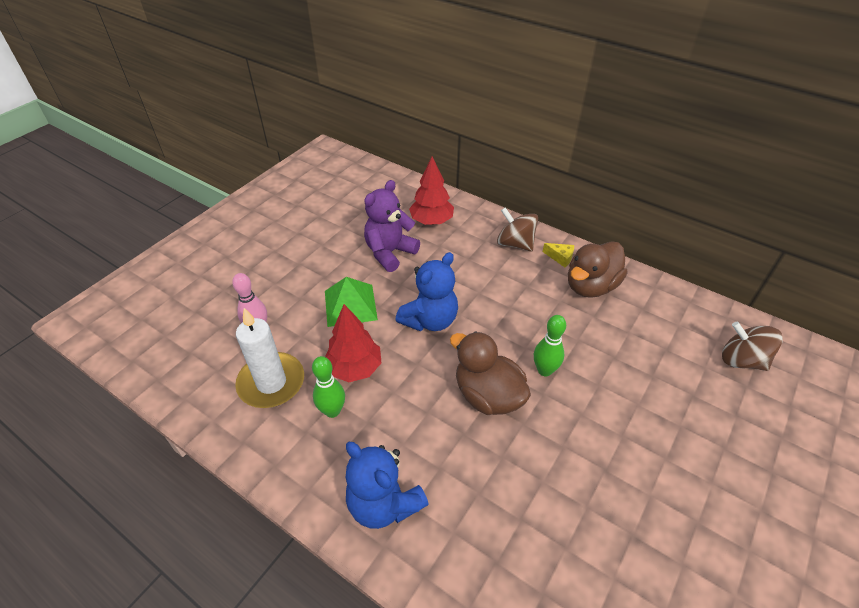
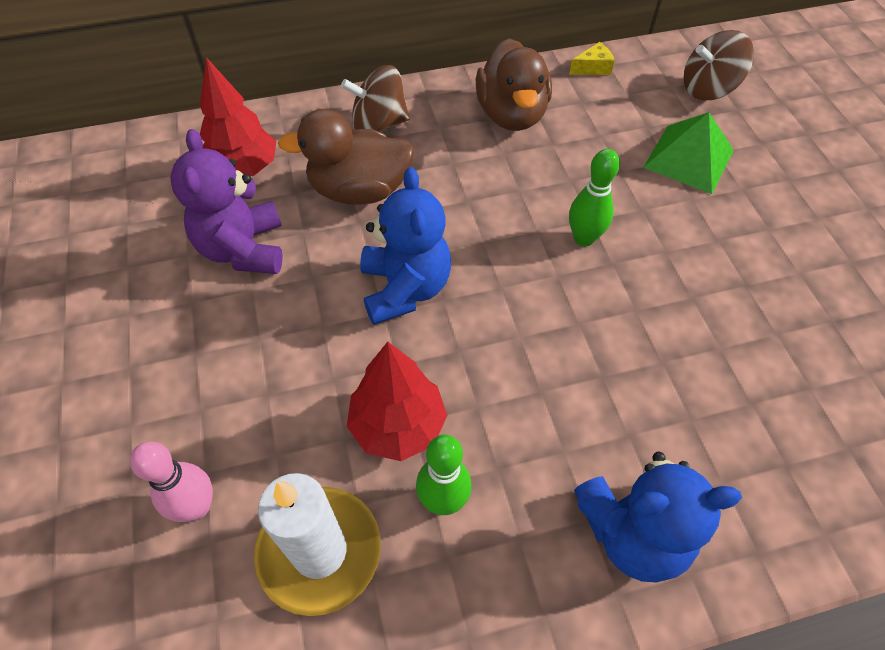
camera: 50 degrees left, 10 degrees up
(350, 305) = (284, 356): green pyramid -> green pyramid (688, 158)
(487, 395) = (570, 314): brown duck -> brown duck (359, 190)
(560, 258) = (445, 105): yellow cheese -> yellow cheese (593, 68)

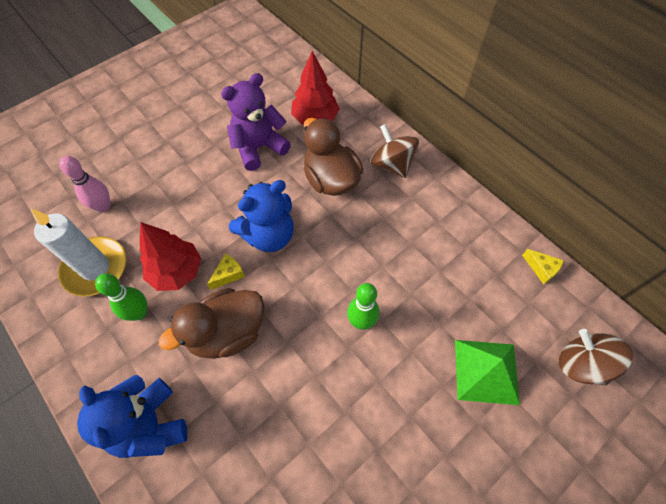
camera: 65 degrees right, 5 degrees up
(441, 358) = (228, 274): none -> yellow cheese
(511, 114) = (451, 234): brown duck -> brown duck (227, 333)

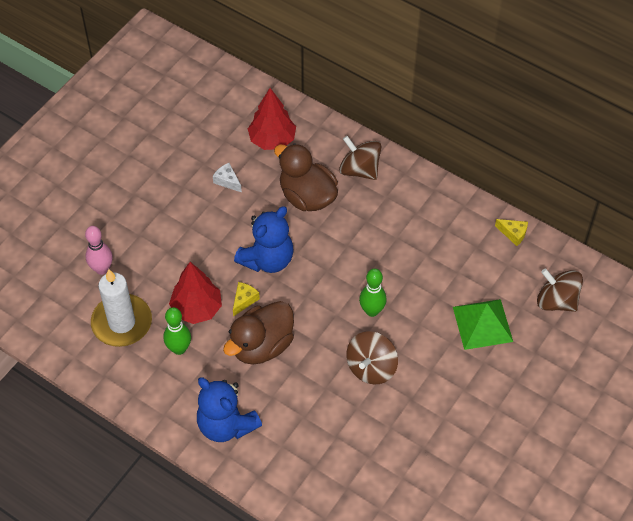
camera: 15 degrees left, 5 degrees down
(259, 148) = (227, 181): purple teddy bear -> white cheese
(341, 394) = (371, 367): none -> brown spinning top

